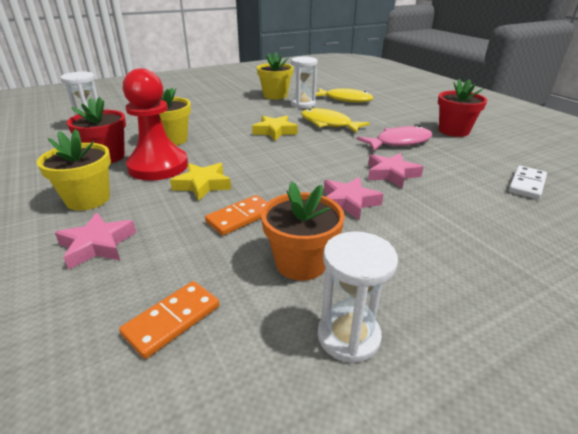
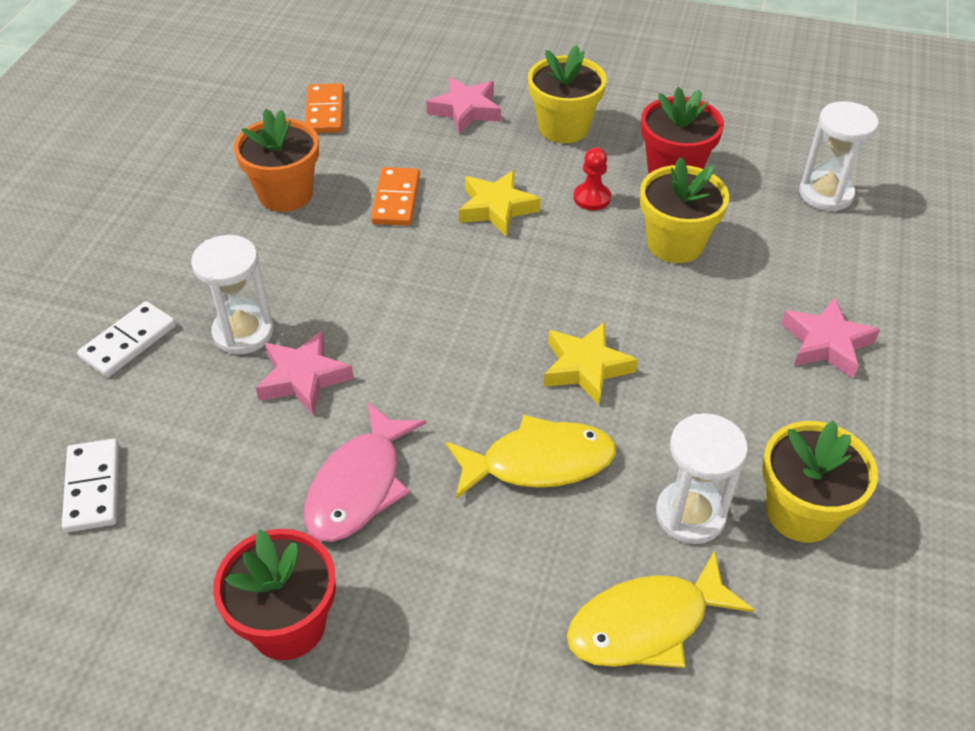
camera: 135 degrees right, 15 degrees up
(158, 166) = (592, 198): red pawn -> red pawn, size x0.42
(348, 202) = (311, 288): pink star -> pink star (826, 343)
(348, 336) = (198, 169): white hourglass -> white hourglass (243, 332)
(486, 230) = (128, 342): none -> white domino

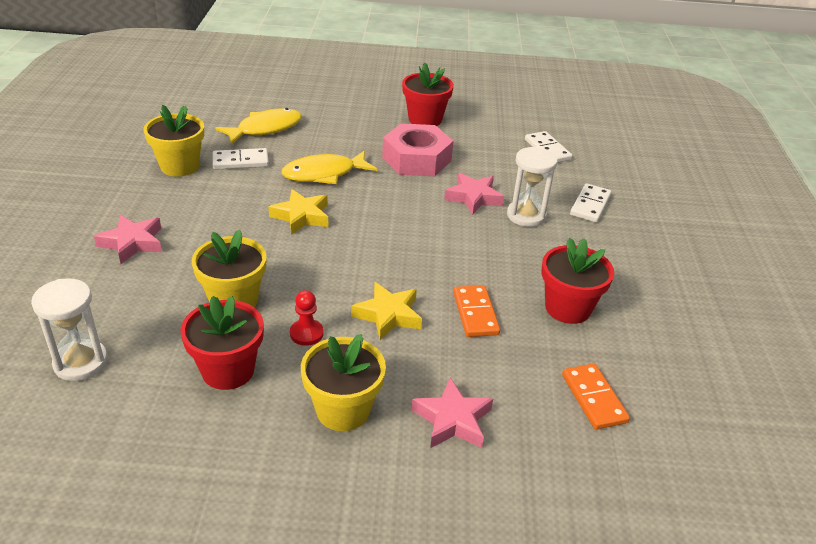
camera: 165 degrees right, 10 degrees down
(285, 194) = (567, 308): orange flower pot -> red flower pot
(359, 486) = (416, 159): pink fish -> pink nut
(690, 514) = (240, 161): white hourglass -> white domino

